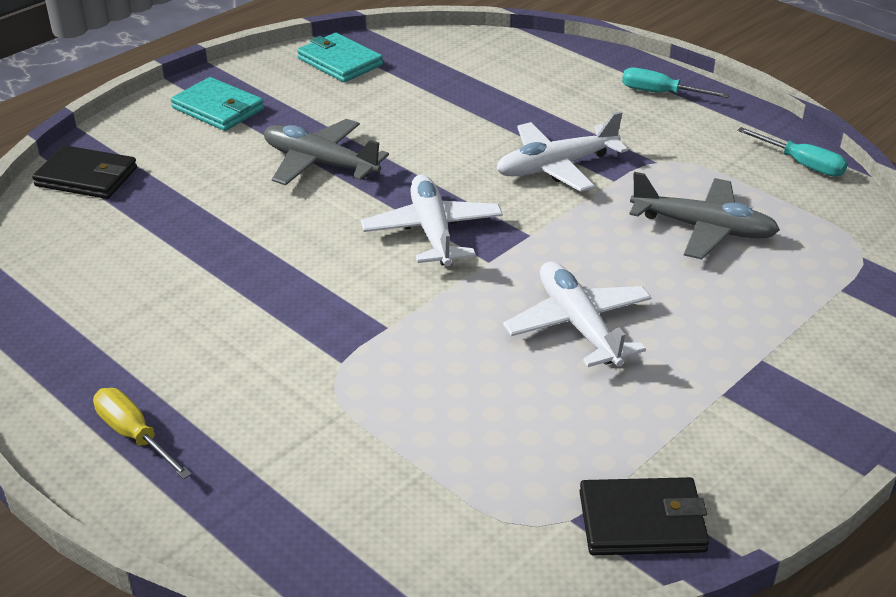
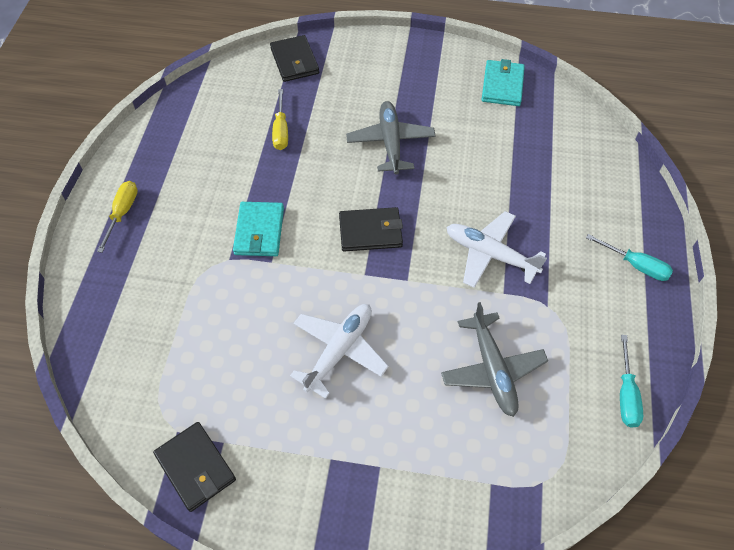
camera: 55 degrees right, 20 degrees up
(186, 234) = (281, 130): none -> yellow screwdriver
(218, 108) = (402, 67): turquoise wallet -> turquoise wallet (259, 231)
(432, 231) = (370, 231): white plane -> black wallet
(660, 93) = (636, 265): turquoise screwdriver -> turquoise screwdriver turned 135 degrees clockwise

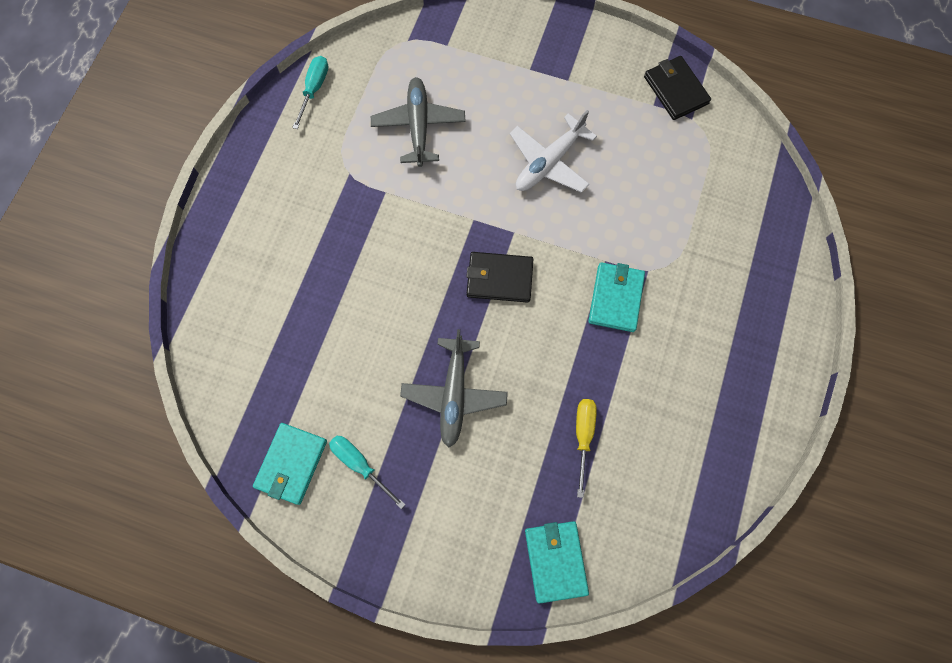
camera: 170 degrees left, 15 degrees up
(122, 213) = (764, 346): yellow screwdriver -> none
(294, 61) = (555, 560): black wallet -> turquoise wallet
(490, 254) = (385, 233): white plane -> none
(636, 265) = (248, 199): turquoise screwdriver -> turquoise screwdriver (360, 464)

